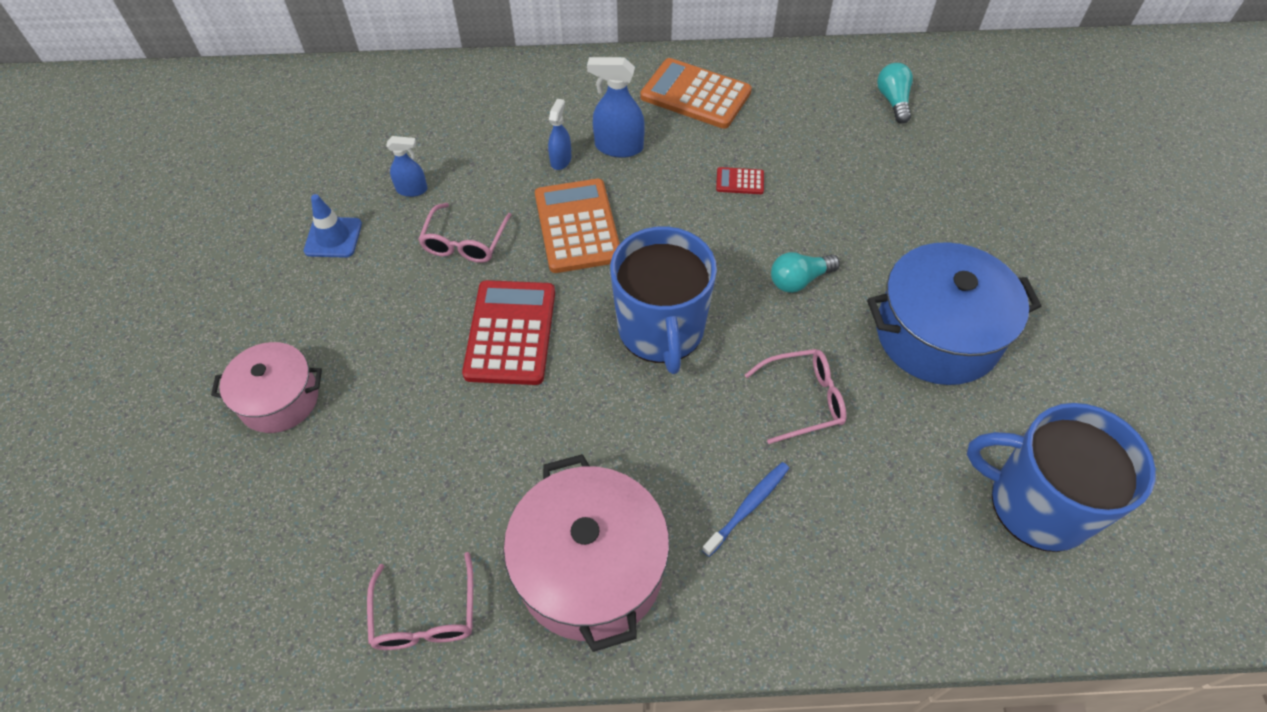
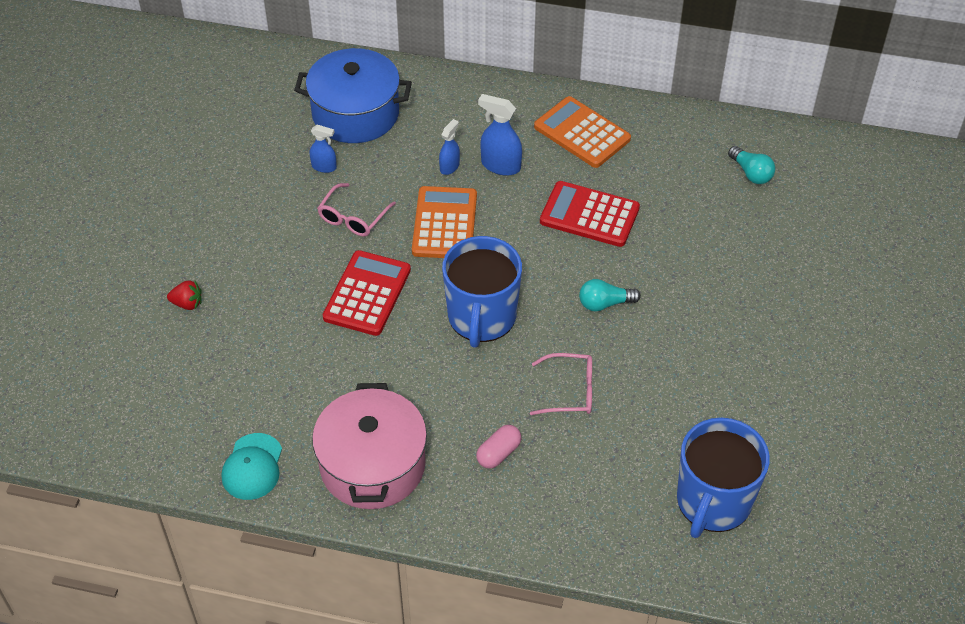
camera: 15 degrees right, 5 degrees down
(279, 399) = (187, 303): pink pot -> red strawberry
(333, 237) = (254, 192): blue traffic cone -> none
(425, 615) = (252, 467): pink glasses -> turquoise cap
(740, 181) = (589, 215): red calculator -> red calculator, size x2.22
(748, 507) = (498, 453): blue toothbrush -> pink capsule
(893, 101) = (751, 173): turquoise light bulb -> turquoise light bulb turned 135 degrees clockwise
(937, 334) = (696, 368): blue pot -> blue pot (355, 114)
(1037, 504) = (713, 502): blue mug -> blue mug turned 105 degrees counterclockwise

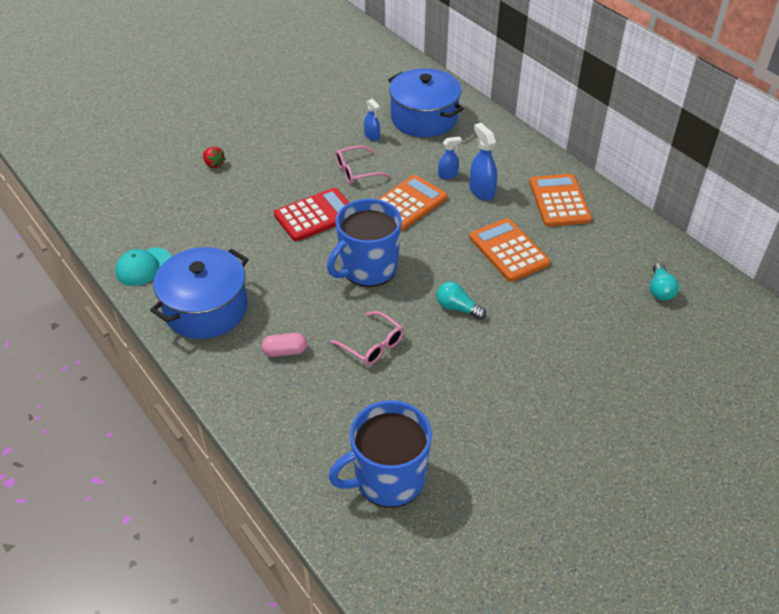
camera: 40 degrees right, 5 degrees down
(372, 465) = (206, 309): pink pot -> blue pot
(589, 215) = (508, 250): red calculator -> orange calculator

